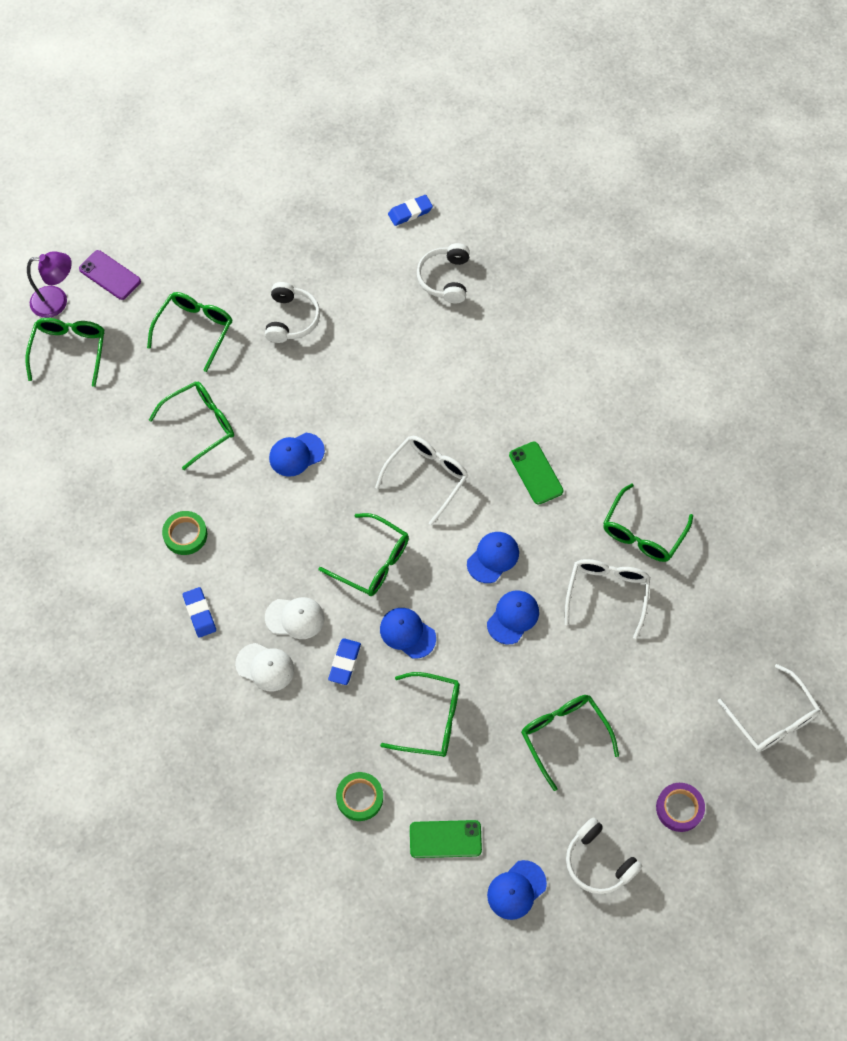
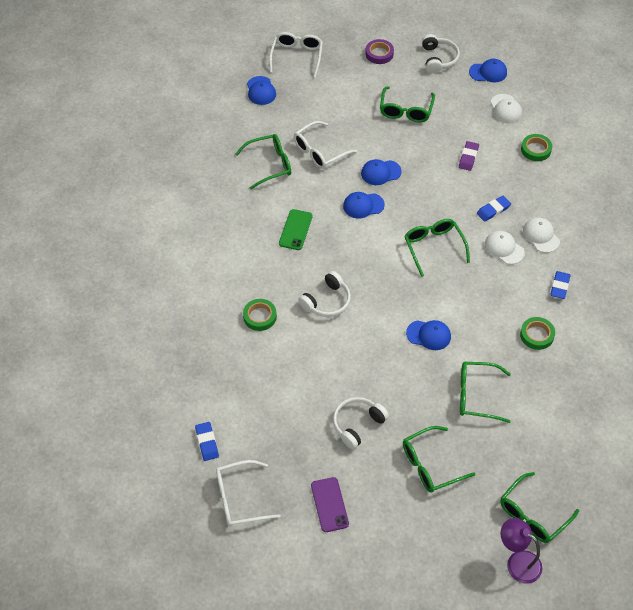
camera: 140 degrees left, 10 degrees down
(110, 275) = (462, 555): purple phone -> purple phone (329, 504)
(407, 633) = (445, 201): blue cap -> blue cap (261, 91)
(410, 212) = (207, 442): blue eraser -> blue eraser turned 60 degrees clockwise
(427, 477) = (360, 269): white glasses -> white glasses (239, 499)
(431, 720) = (468, 157): green glasses -> purple eraser
(445, 278) = (231, 378): white headphones -> white headphones (327, 301)
(445, 839) = (506, 109): green phone -> white cap
(478, 354) = (260, 316): none -> green tape

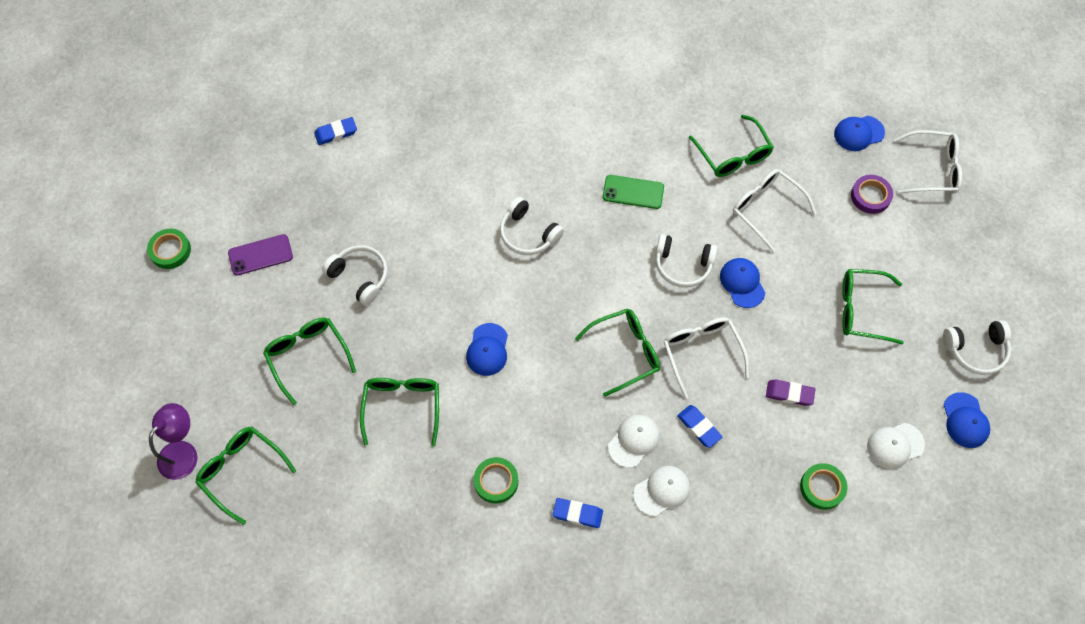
camera: 85 degrees right, 10 degrees up
(239, 499) = (269, 169): white glasses -> white glasses (701, 352)
(260, 316) = (501, 166): green tape -> green tape (170, 250)
(363, 205) = (683, 265): blue cap -> white headphones
(379, 54) = (965, 271): purple tape -> purple tape (870, 196)

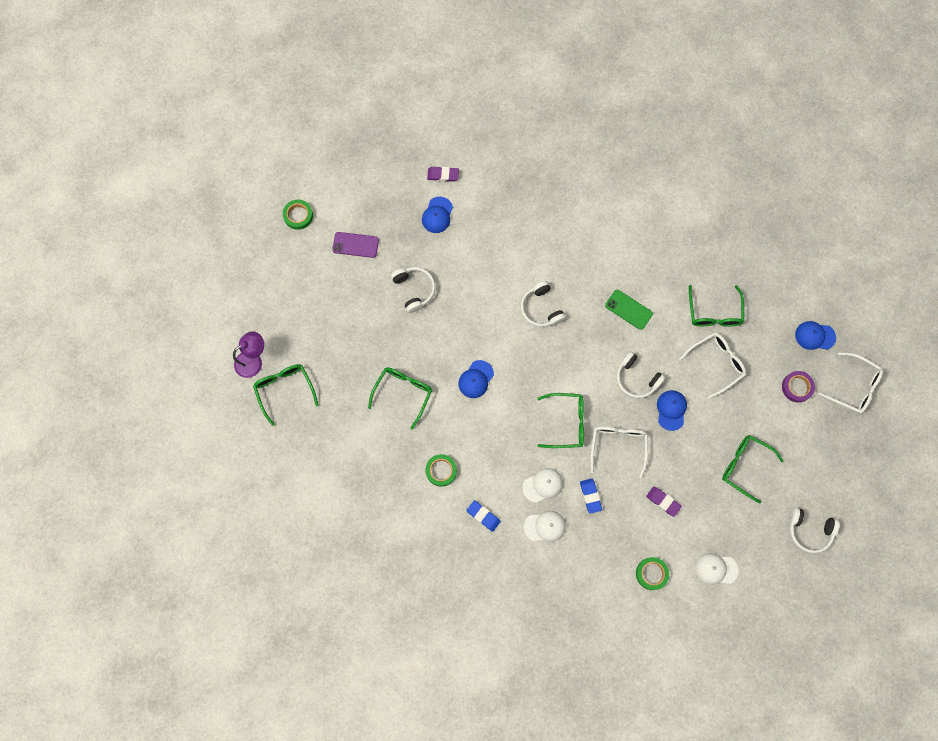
camera: 25 degrees right, 10 degrees up
(307, 356) = (357, 331): green glasses -> none
(336, 133) = (443, 175): blue eraser -> purple eraser
(766, 208) = (716, 363): white glasses -> white glasses turned 75 degrees clockwise
(965, 420) = (774, 575): blue cap -> blue cap (437, 215)

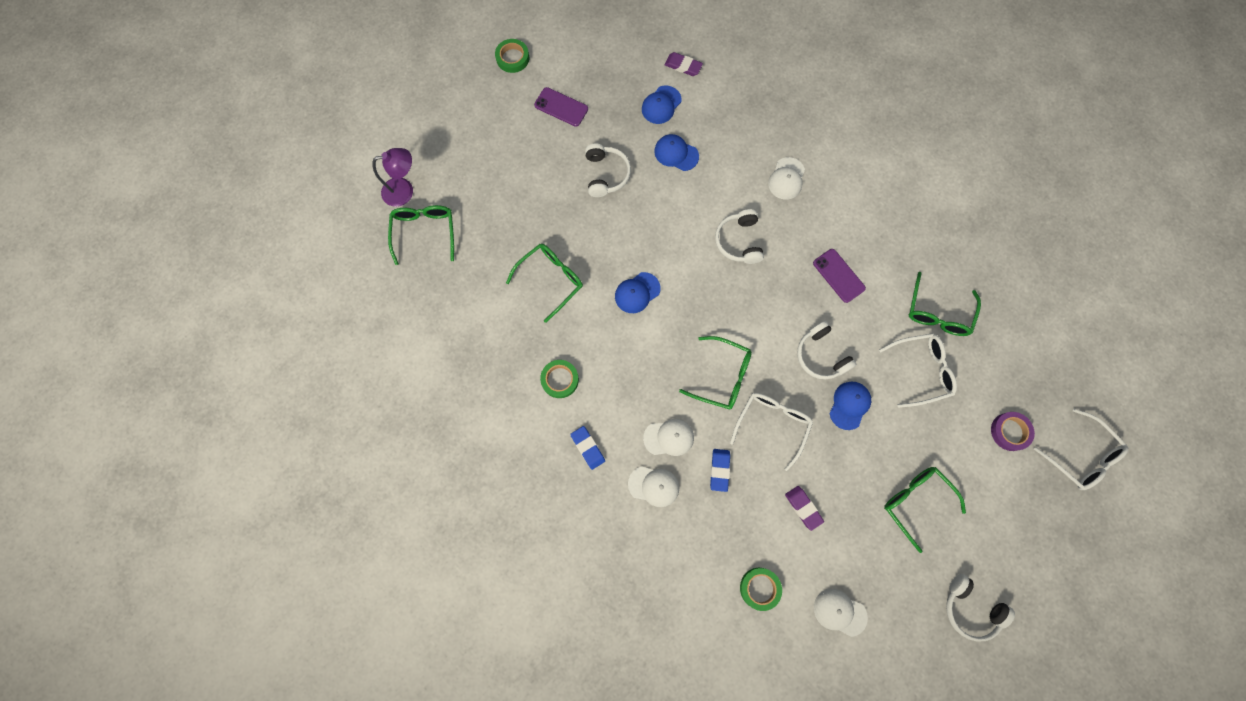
camera: 20 degrees right, 0 degrees up
(560, 243) = (786, 179): none -> white cap
(628, 309) = (838, 275): green phone -> purple phone
(815, 336) = (1050, 380): blue cap -> blue cap (676, 153)

